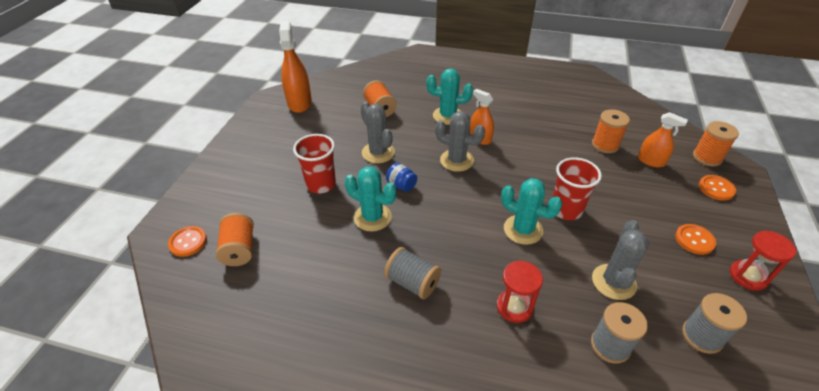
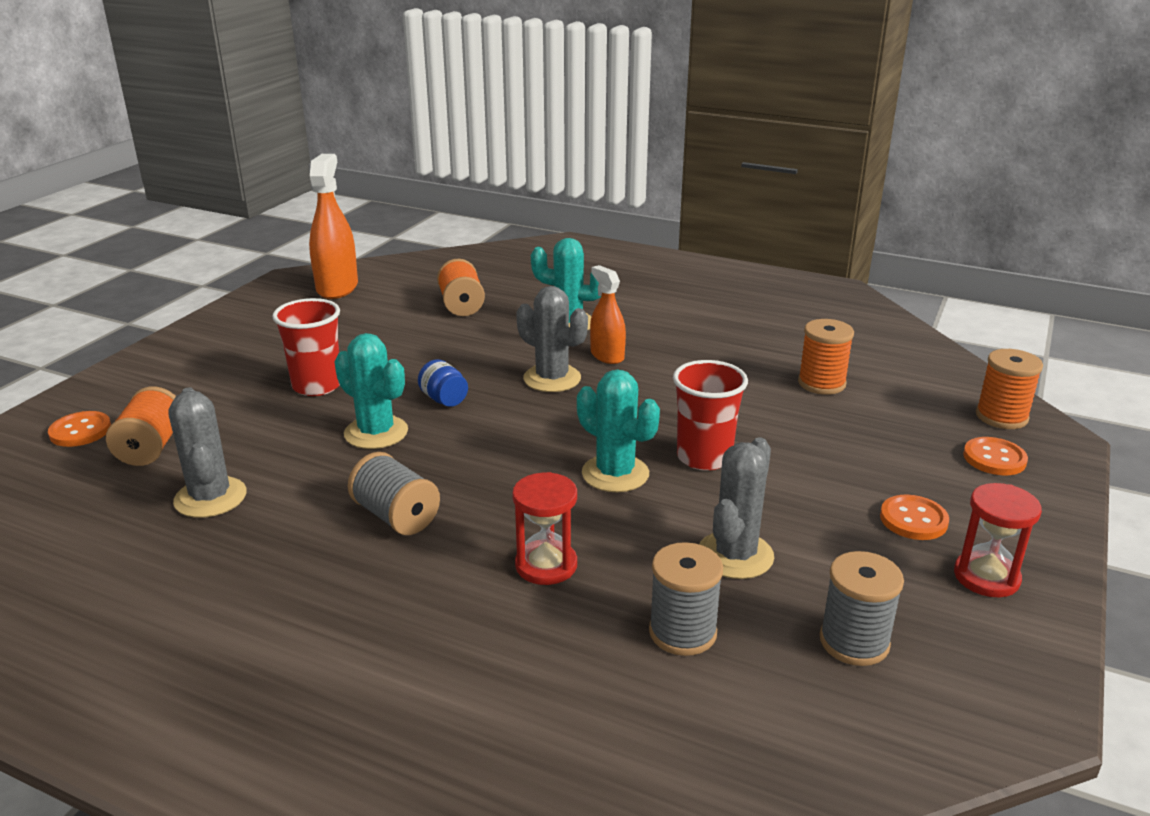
camera: 10 degrees right, 15 degrees down
(378, 153) = (428, 357): grey cactus -> grey cactus (210, 498)
(651, 161) = (893, 411): orange spray bottle -> none

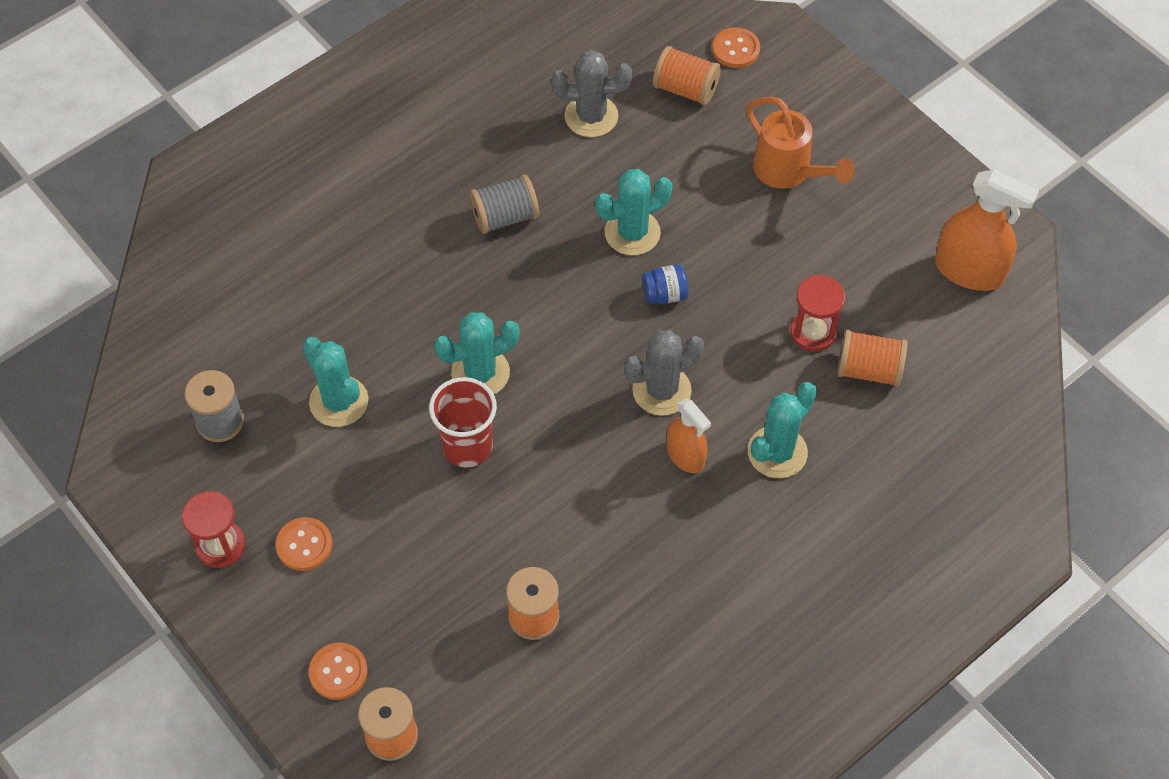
camera: 115 degrees right, 30 degrees up
(258, 371) = (789, 172): none -> orange watering can
(317, 386) = (738, 209): red cup -> none
(546, 565) = (397, 285): red hourglass -> red hourglass (813, 332)
(607, 356) = (685, 456): orange spray bottle -> orange spray bottle turned 60 degrees clockwise
(682, 632) = (288, 333): grey spool -> none
(735, 555) = (339, 401): grey cactus -> turquoise cactus

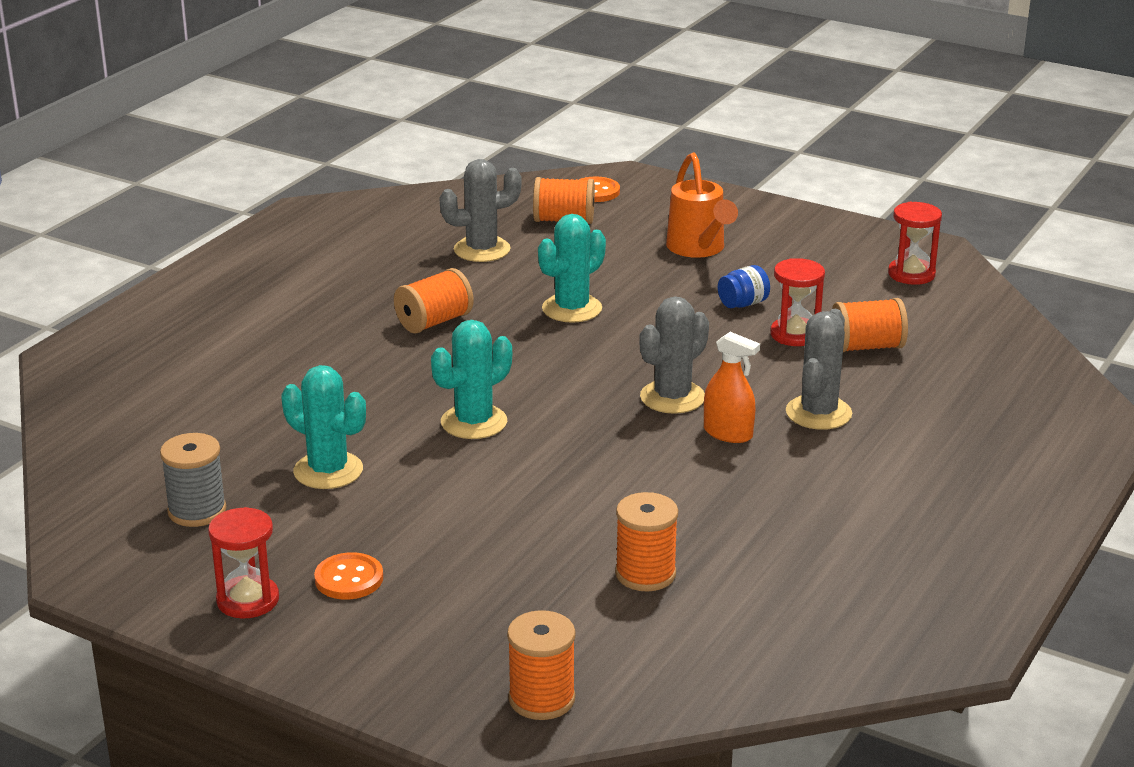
camera: 20 degrees left, 30 degrees down
(338, 672) = (447, 664): orange button -> none
(467, 446) = (492, 473): red cup -> none
(505, 217) = (434, 322): grey spool -> orange spool
(665, 294) = (631, 339): blue jar -> blue jar (743, 304)
(777, 452) = (818, 413): turquoise cactus -> grey cactus
(789, 172) = (698, 249): orange watering can -> orange watering can turned 45 degrees clockwise
(969, 270) = (911, 274): orange spray bottle -> red hourglass

